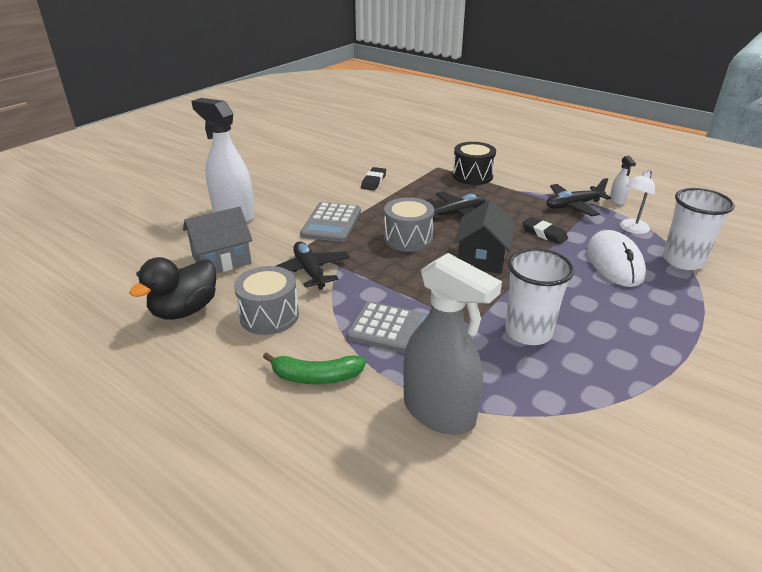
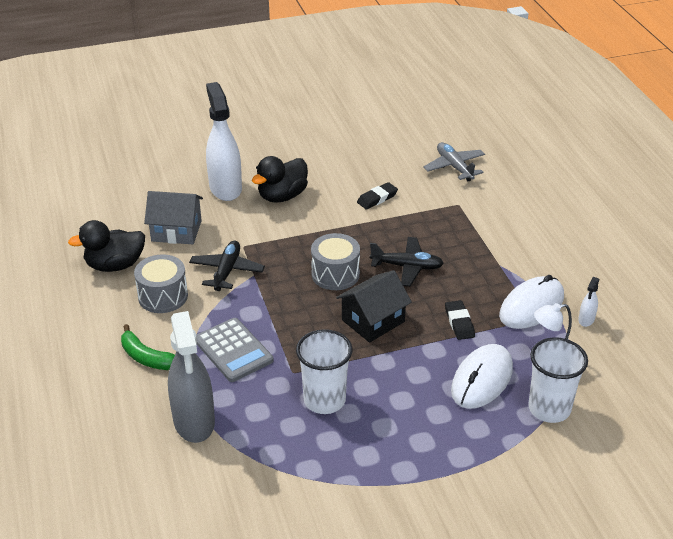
camera: 35 degrees right, 5 degrees up
(293, 204) = (282, 196): none -> black duck
(331, 223) = (291, 230): grey calculator -> none
(404, 148) = (454, 167): none -> grey plane
(472, 176) = (479, 229): black drum -> none
(573, 206) = (531, 306): black plane -> white mouse

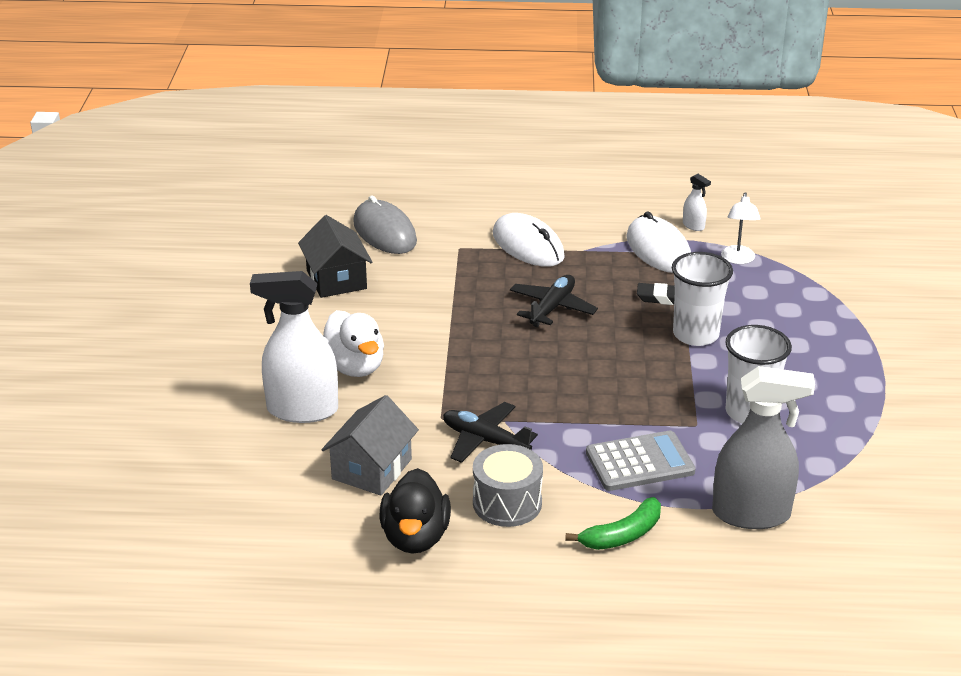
camera: 70 degrees left, 5 degrees down
(282, 196) = (354, 367): black duck -> white duck
(335, 274) = (538, 359): grey drum -> none
(373, 321) = (634, 352): black house -> black house (336, 279)
(377, 198) = (409, 298): black eraser -> none
(454, 167) = (384, 232): grey plane -> grey mouse
(482, 379) = (755, 306): white mouse -> white mouse (528, 245)
(549, 408) = (810, 280): white cup -> white cup (695, 334)

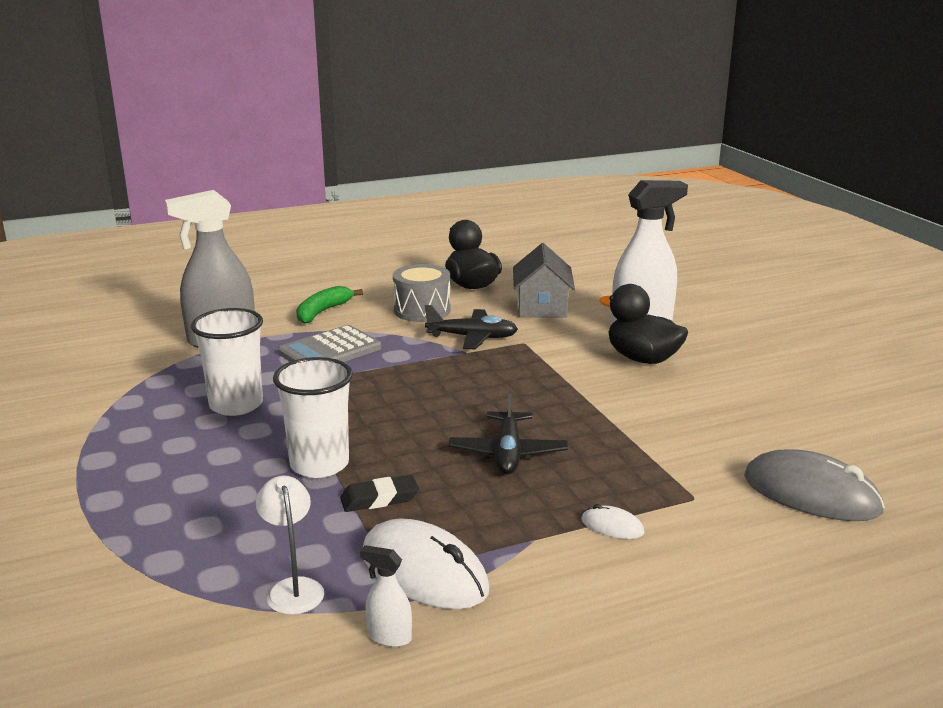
camera: 155 degrees right, 10 degrees down
(336, 279) = (775, 424): black house -> none
(354, 367) = (642, 359): white duck -> black duck
(528, 245) = (612, 526): white mouse -> white mouse, size x0.45

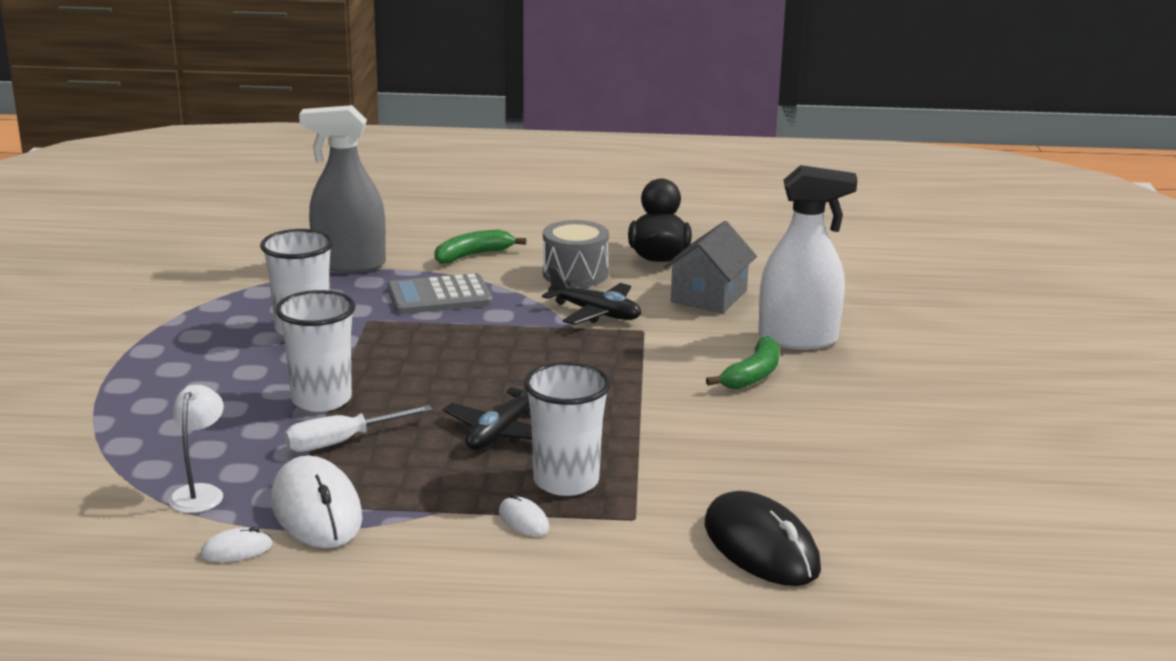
camera: 25 degrees right, 0 degrees up
(379, 499) = (342, 442): black eraser -> white screwdriver
(389, 637) = (237, 550): white spray bottle -> white mouse
(606, 481) = (566, 481): none -> white cup
(642, 359) = (753, 375): black duck -> green banana
(811, 494) = (761, 547): grey mouse -> black mouse

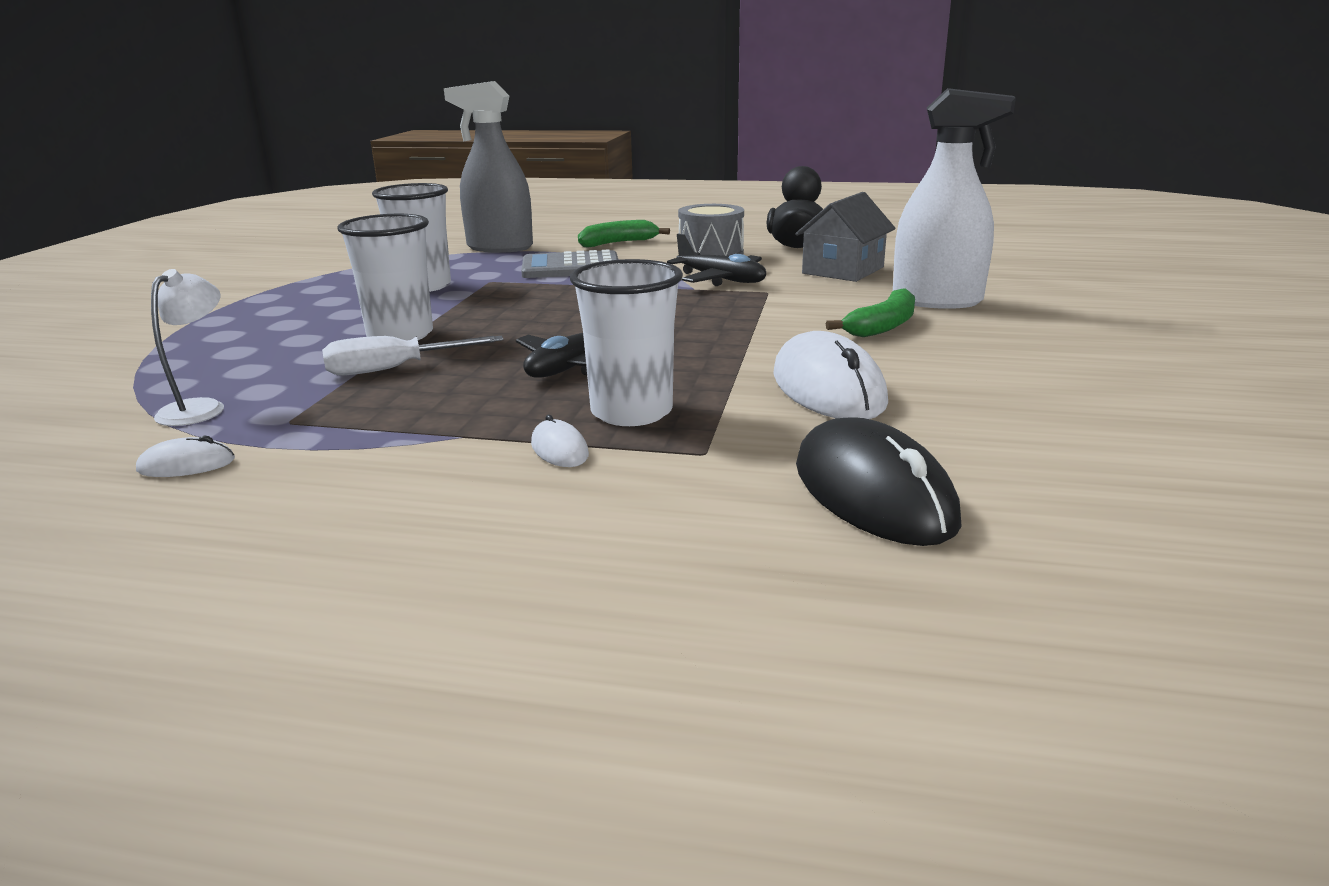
camera: 10 degrees right, 0 degrees up
(316, 510) = (316, 429): white mouse -> white mouse (828, 388)

